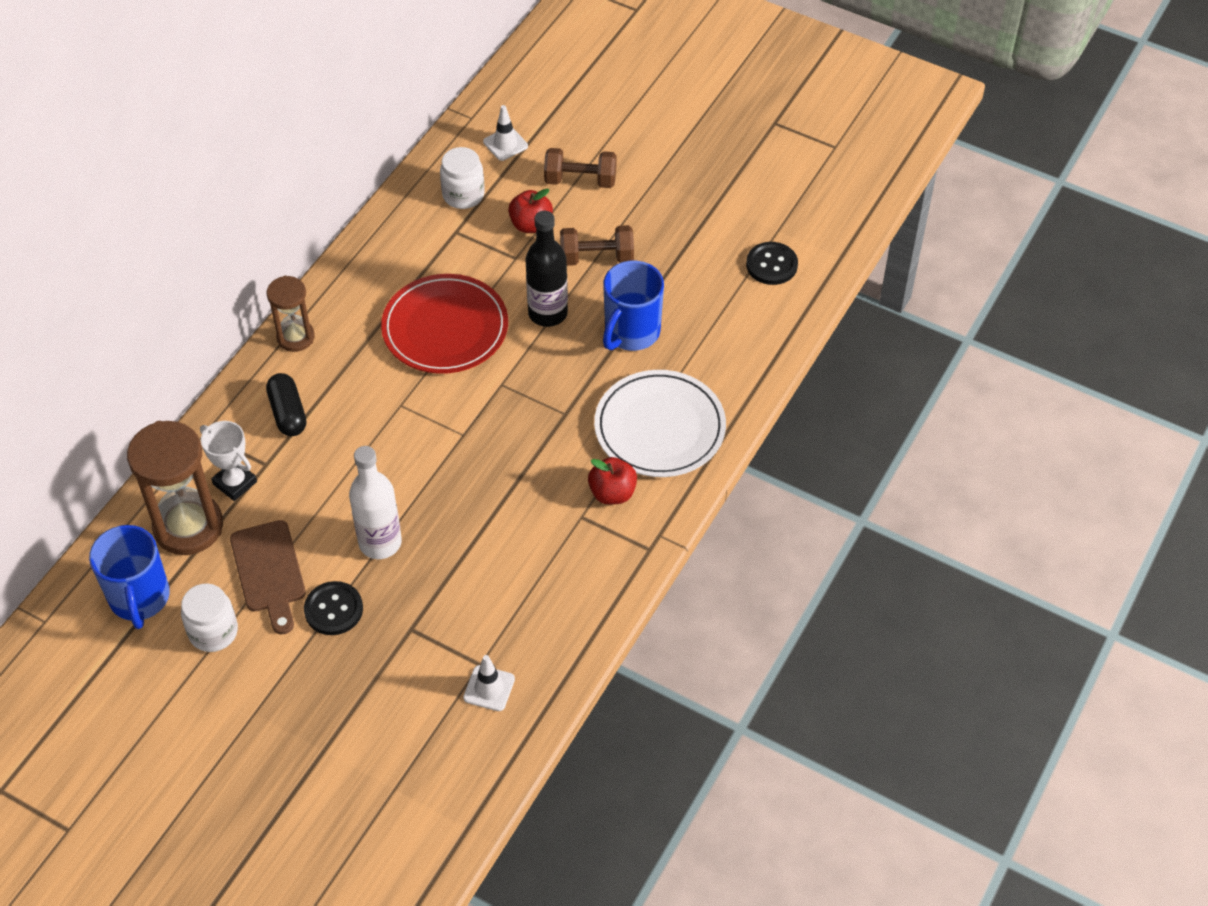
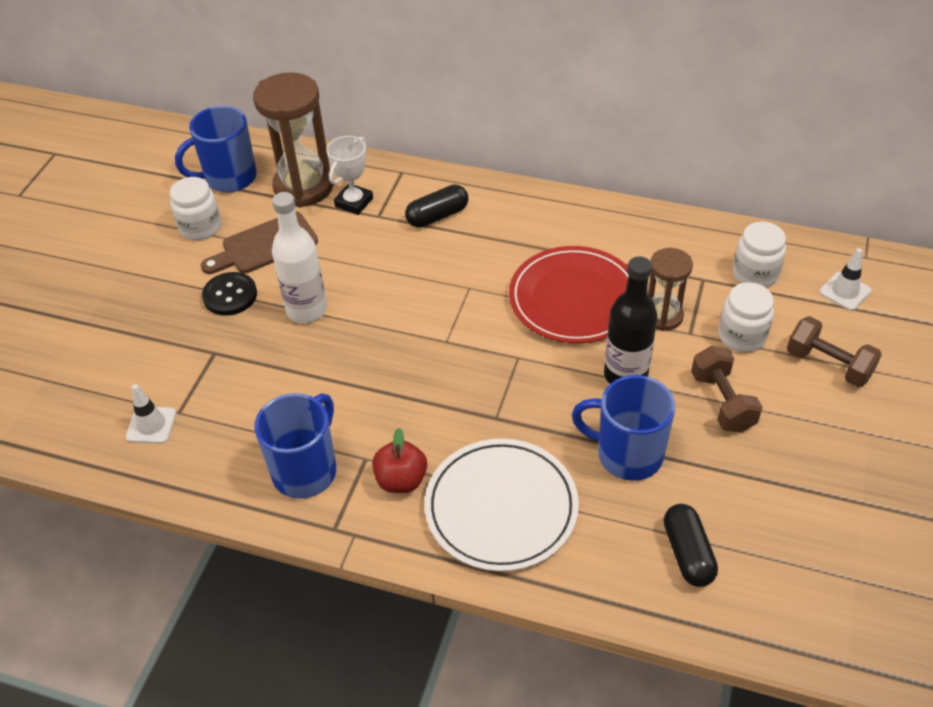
camera: 80 degrees right, 5 degrees down
(295, 337) = (525, 200): brown hourglass -> brown hourglass (663, 316)
(531, 225) = (741, 336): red apple -> white jar
(580, 180) = (828, 365): brown dumbbell -> brown dumbbell turned 45 degrees counterclockwise
(581, 563) = (306, 470): none -> blue mug
(733, 319) = (688, 553): none -> black capsule
(771, 265) = (793, 582): black button -> none

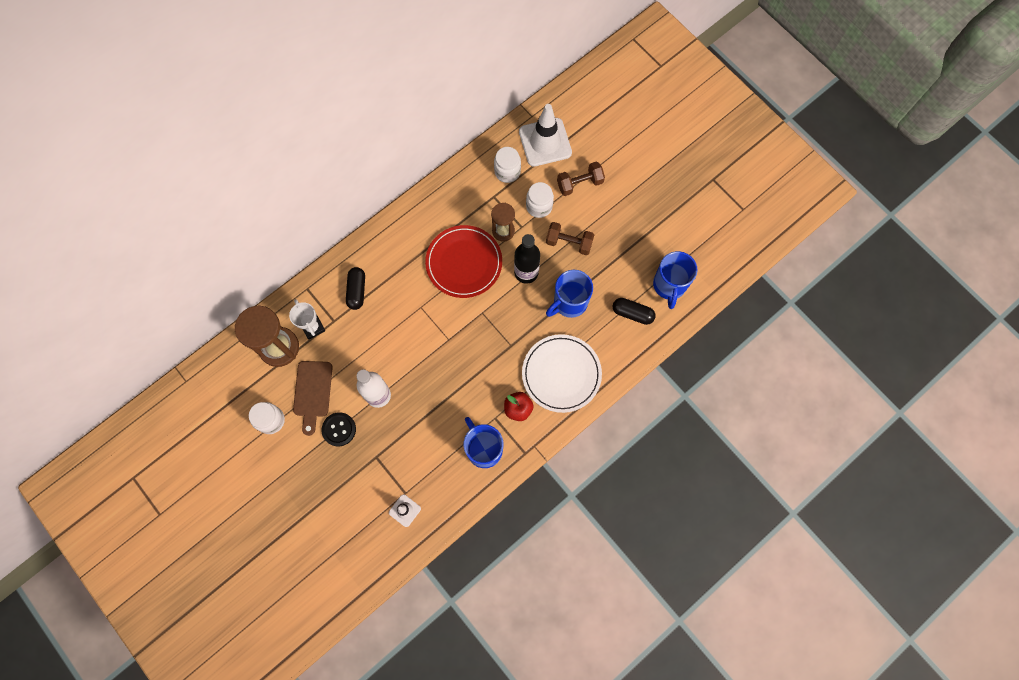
camera: 60 degrees left, 25 degrees up
(229, 178) = (239, 385): blue mug -> blue mug (669, 286)
(845, 291) = (545, 142): white traffic cone -> white traffic cone, size x2.06

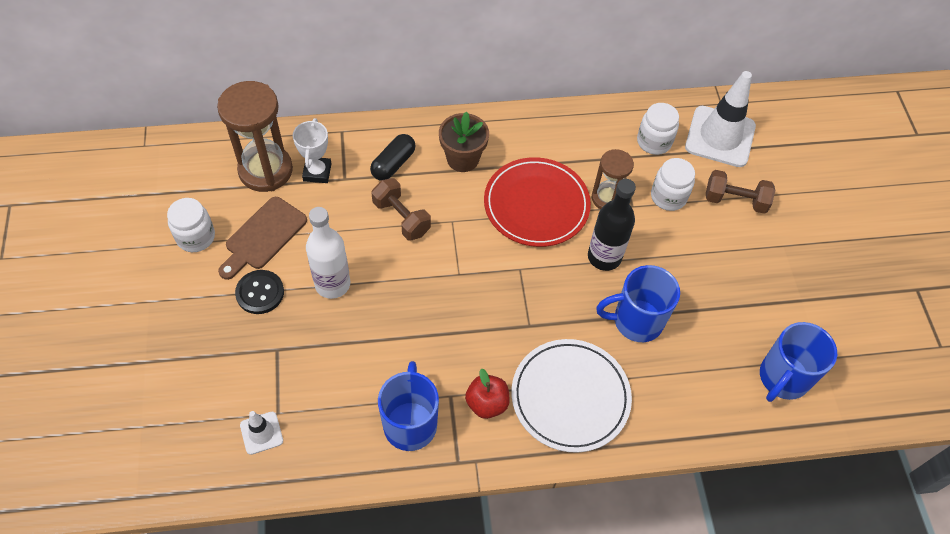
camera: 30 degrees right, 15 degrees down
(397, 259) = (462, 159): none -> brown flower pot
(569, 243) = (679, 255): brown dumbbell -> brown dumbbell (401, 218)
(632, 313) = (711, 382): black capsule -> none

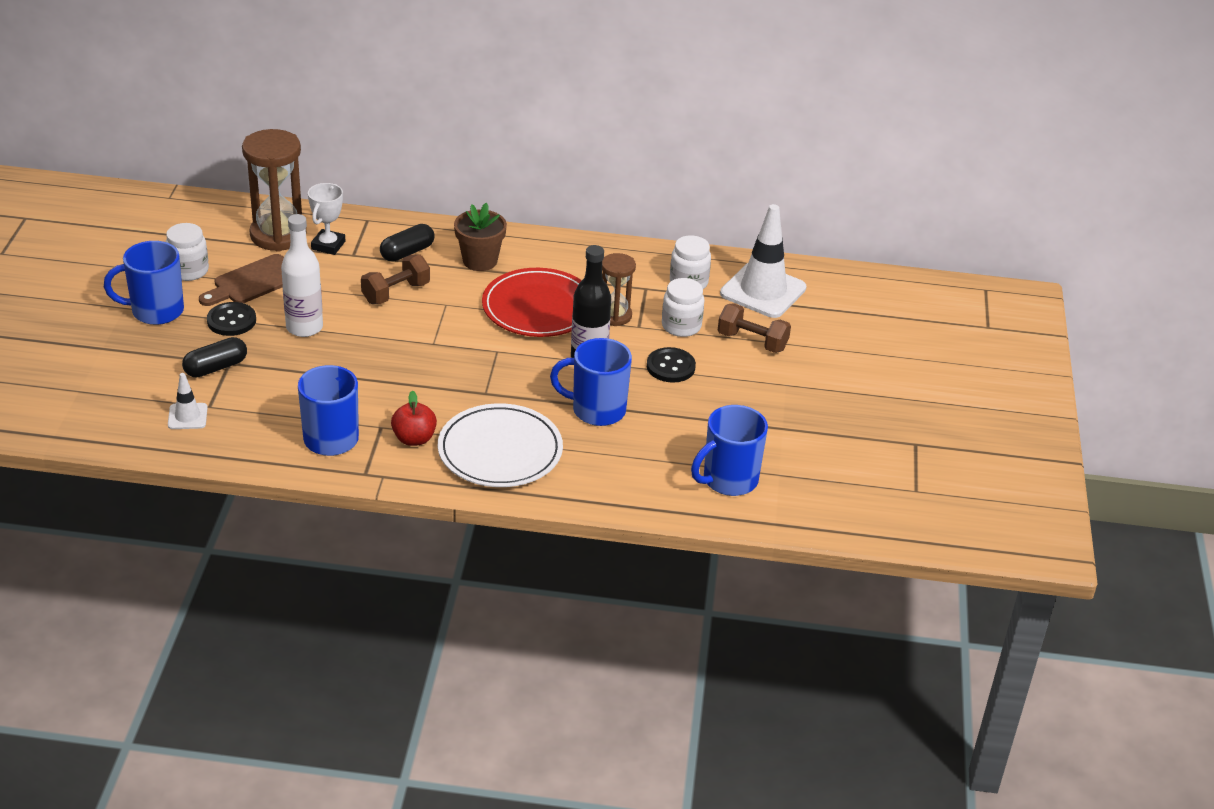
camera: 15 degrees right, 20 degrees down
(181, 299) = (155, 311): none -> blue mug
(266, 359) = (216, 367): none -> black capsule
(401, 218) = (396, 293): brown dumbbell -> brown dumbbell turned 75 degrees clockwise
(678, 249) = (670, 367): none -> black button

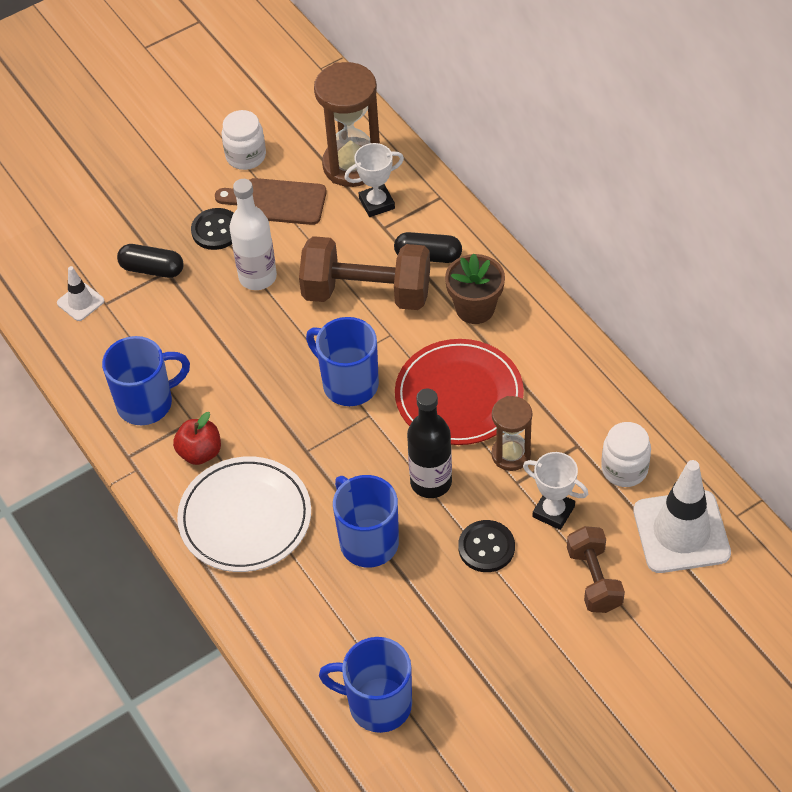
camera: 55 degrees right, 15 degrees up
(155, 311) = (177, 181): blue mug -> blue mug (348, 384)
(396, 293) = (367, 293): brown dumbbell -> brown dumbbell, size x1.71
(681, 326) = (553, 511): white jar -> white trophy

